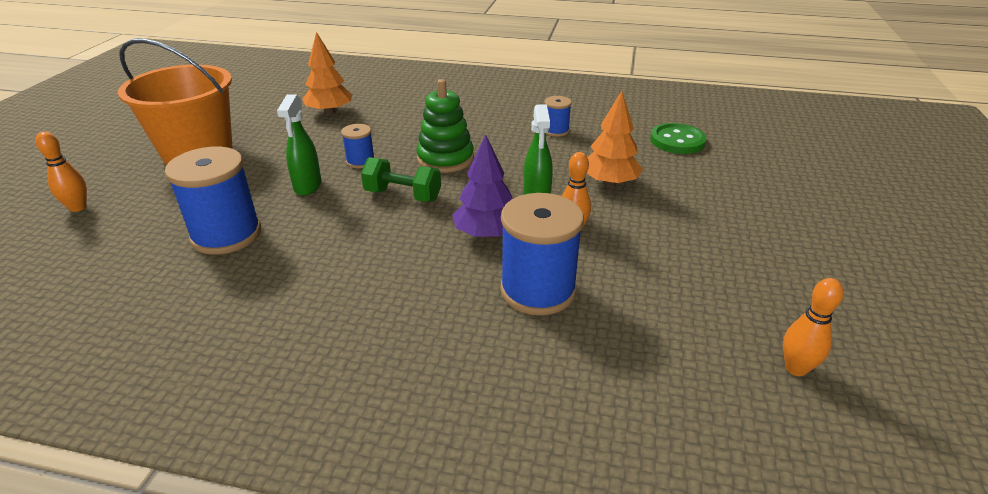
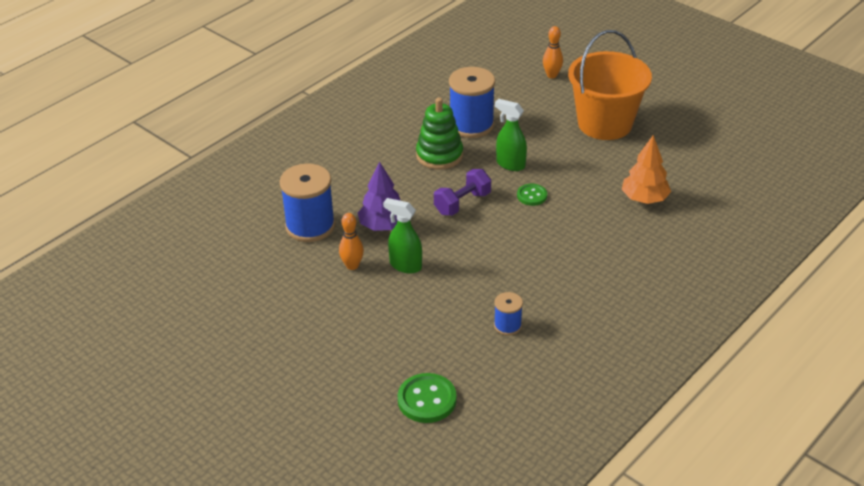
camera: 120 degrees right, 5 degrees up
(360, 161) = (532, 196): blue spool -> green button
(403, 195) = (462, 203): green dumbbell -> purple dumbbell
(445, 159) = (503, 240): green stacking toy -> green stacking toy (439, 155)
(609, 183) = (394, 315): orange tree -> none
(796, 368) = (166, 291): orange bowling pin -> none

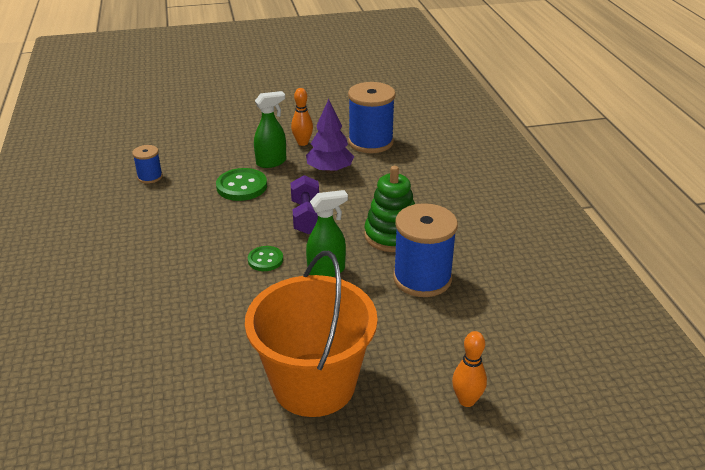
camera: 125 degrees right, 5 degrees down
(427, 400) = (146, 125): green button -> green button (241, 186)
(644, 199) = (161, 330): orange tree -> none

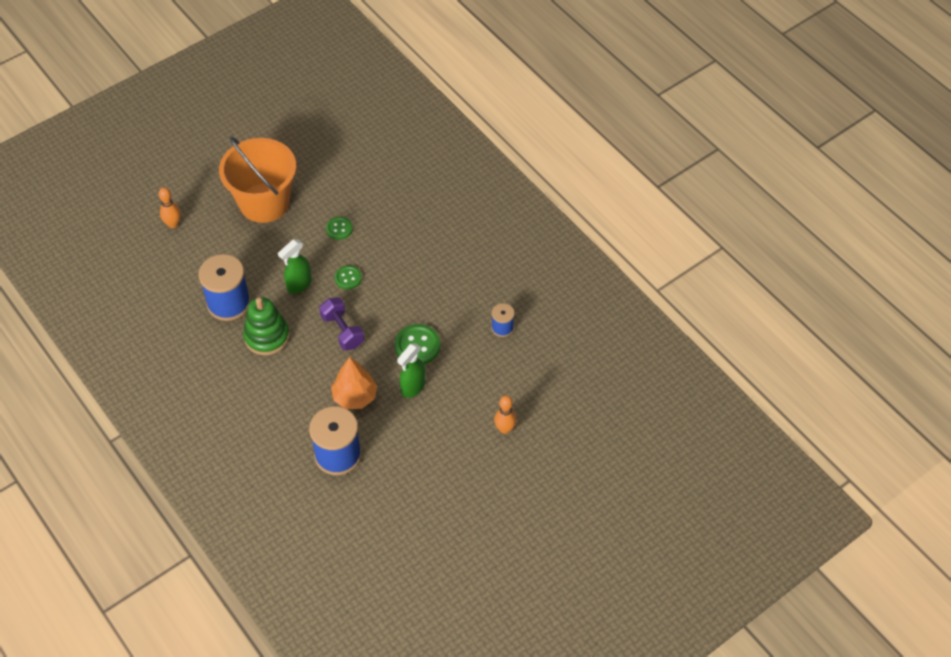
camera: 155 degrees right, 20 degrees up
(235, 314) = (339, 229): none -> green button
(302, 143) = (402, 427): orange bowling pin -> orange bowling pin (505, 429)
(330, 170) = (355, 396): purple tree -> orange tree

